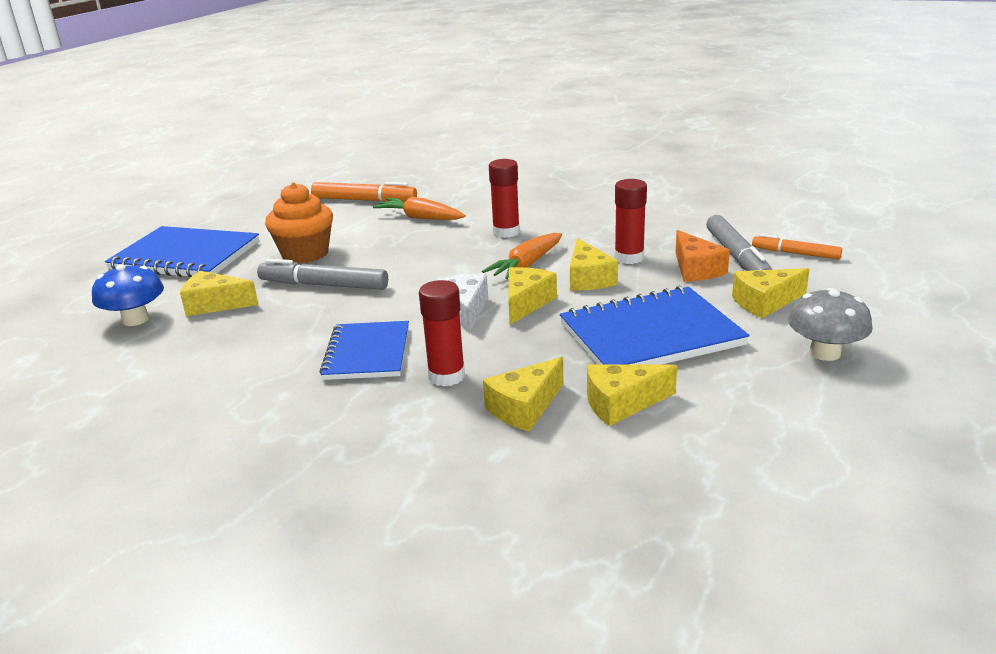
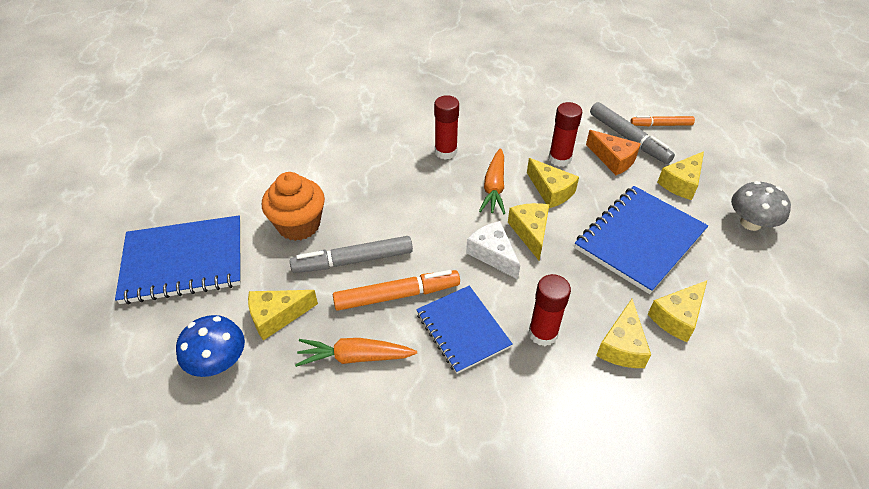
camera: 30 degrees left, 20 degrees up
(364, 200) = (288, 139): orange marker -> orange marker (397, 295)
(420, 218) = (359, 151): orange carrot -> orange carrot (354, 357)

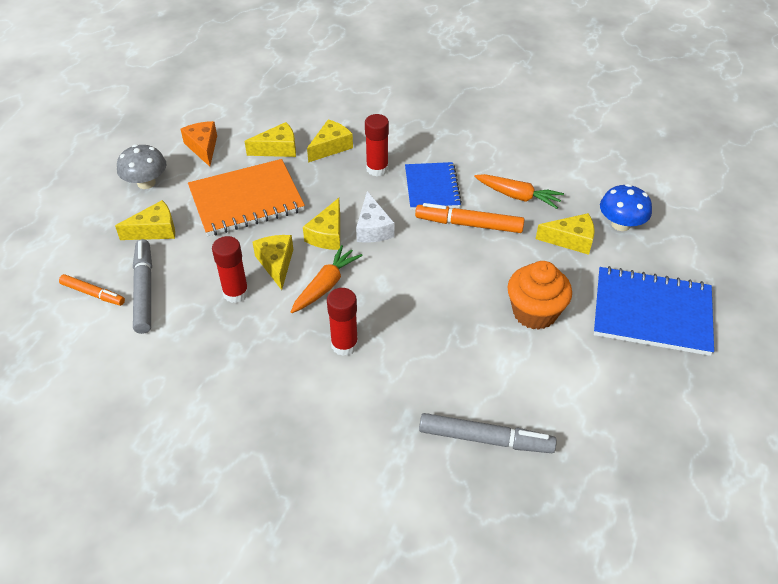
camera: 155 degrees left, 0 degrees up
(353, 261) = (494, 262): grey marker -> grey marker (485, 439)
(613, 159) = (186, 273): orange cheese -> orange cheese (203, 147)
(639, 240) = (246, 200): blue notebook -> orange notebook

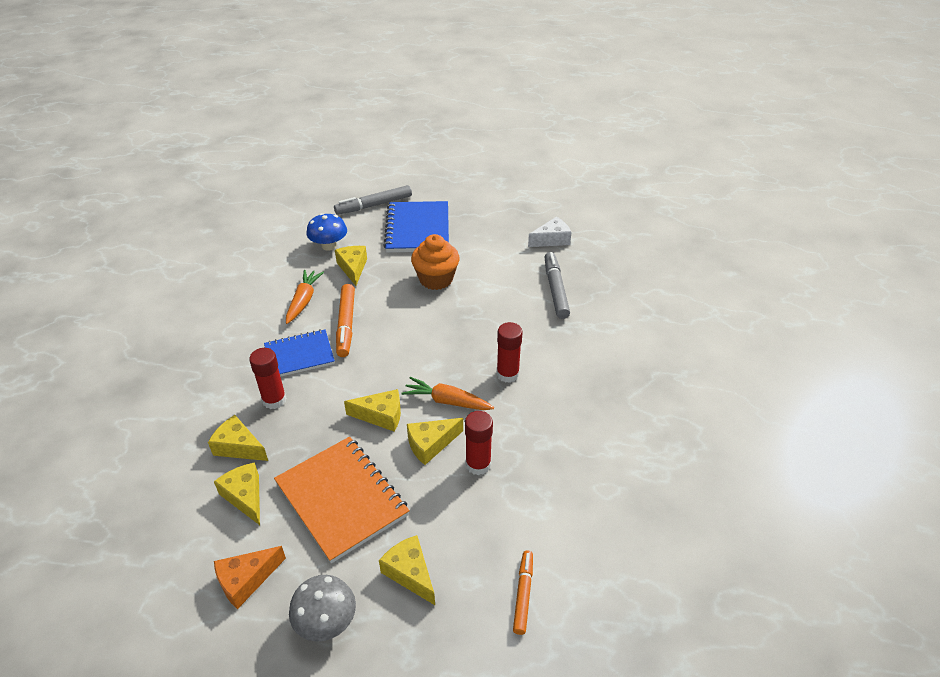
camera: 105 degrees left, 5 degrees down
(144, 290) = (501, 545): grey marker -> grey marker (374, 205)
(373, 228) = (365, 385): white cheese -> white cheese (552, 240)

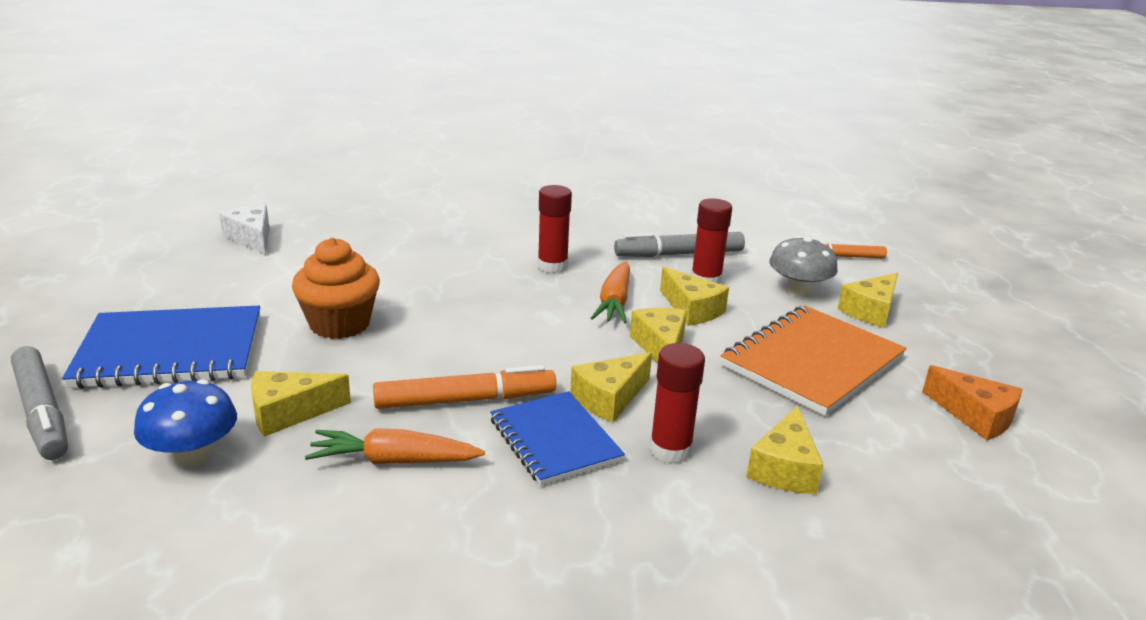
camera: 100 degrees left, 15 degrees down
(245, 496) = (864, 442): yellow cheese -> yellow cheese (609, 398)
(326, 621) = (966, 354): grey mushroom -> grey mushroom (798, 291)
(555, 289) = (376, 237): grey marker -> grey marker (679, 254)

